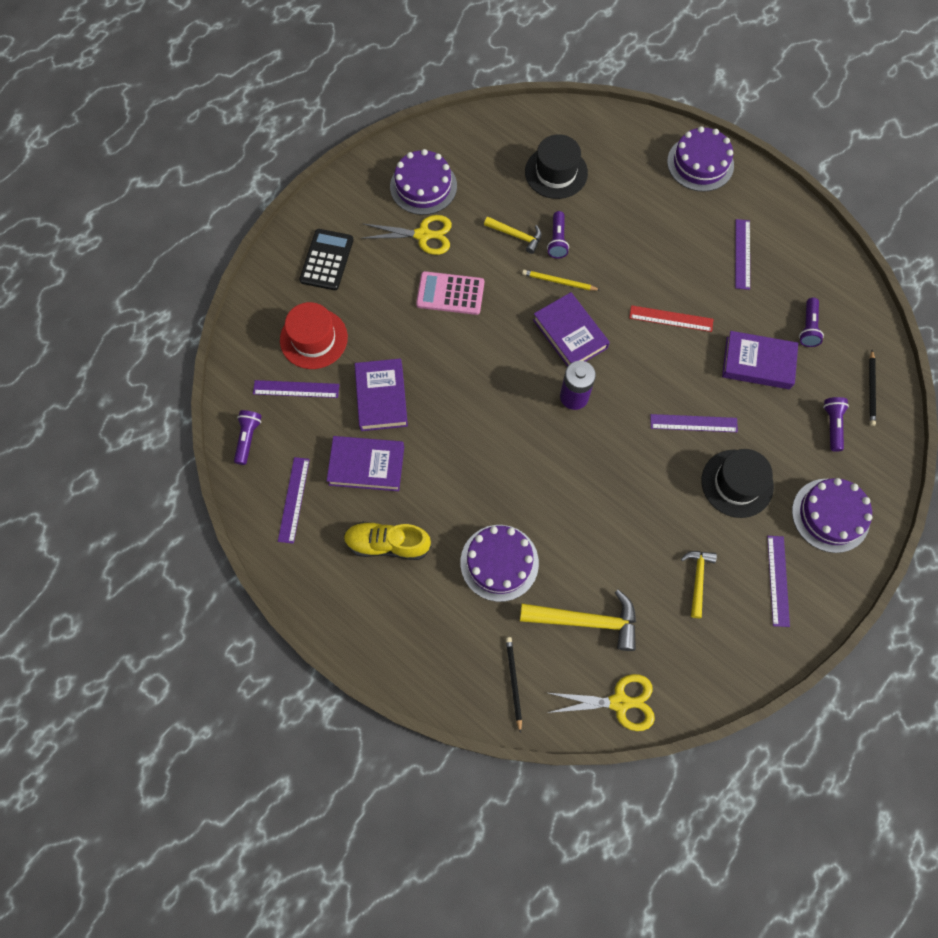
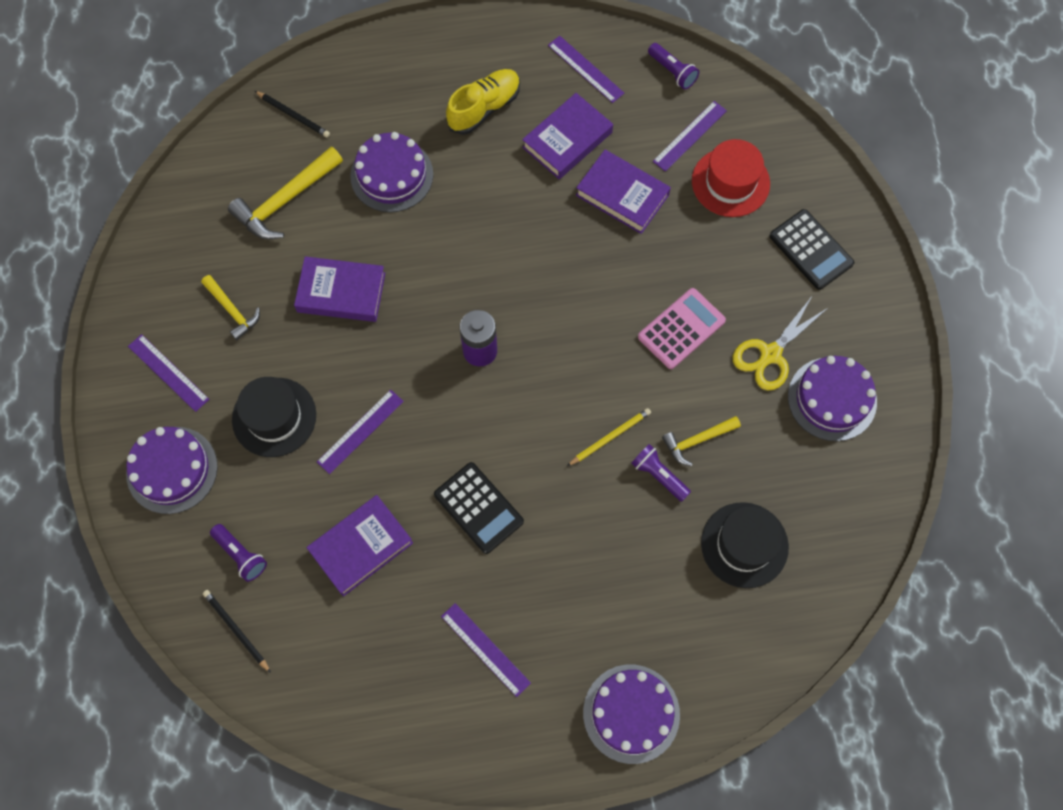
camera: 130 degrees right, 0 degrees up
(570, 334) = (545, 400): purple book -> purple book (341, 292)
(619, 702) = (206, 174): yellow scissors -> none
(671, 318) = (478, 508): red ruler -> black calculator
(808, 327) = (350, 634): purple flashlight -> none

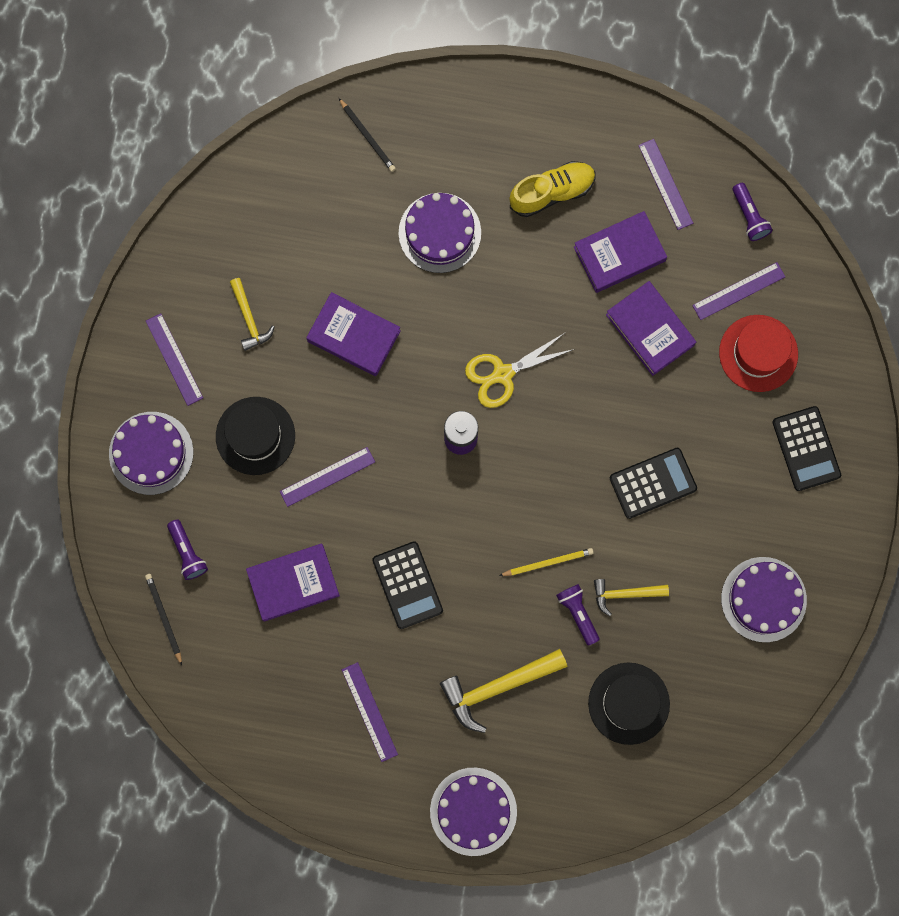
camera: 20 degrees right, 10 degrees up
(285, 200) = (332, 224): yellow hammer -> yellow hammer (498, 687)
(681, 329) = (653, 483): pink calculator -> black calculator
(770, 354) = (725, 537): yellow scissors -> yellow scissors (503, 374)

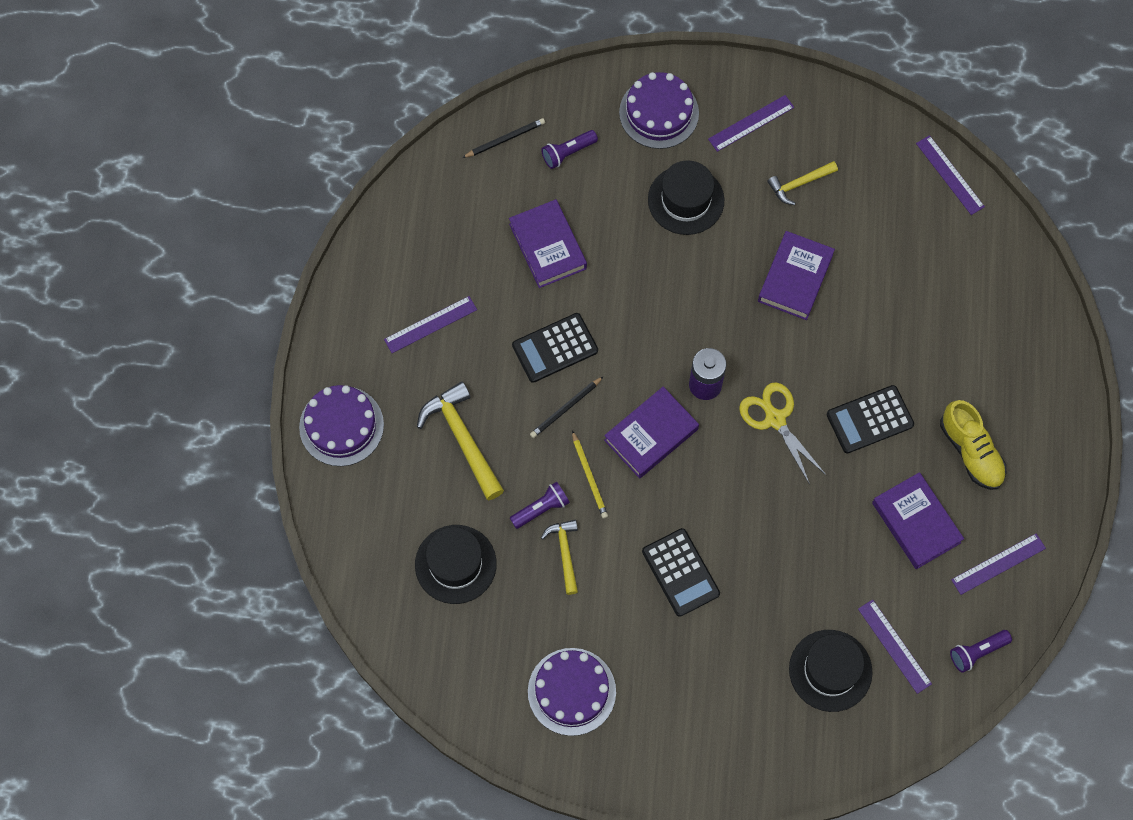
camera: 85 degrees right, 10 degrees down
(327, 477) = (653, 267): purple ruler -> purple ruler (950, 175)
(367, 136) = (1000, 273): black pencil -> black pencil (566, 408)
(439, 233) = (911, 348): purple cake -> none
(650, 330) = (840, 559): purple book -> purple book (651, 435)
(758, 353) = (830, 670): red hat -> black hat
(806, 448) = (734, 726): black calculator -> black calculator (870, 420)

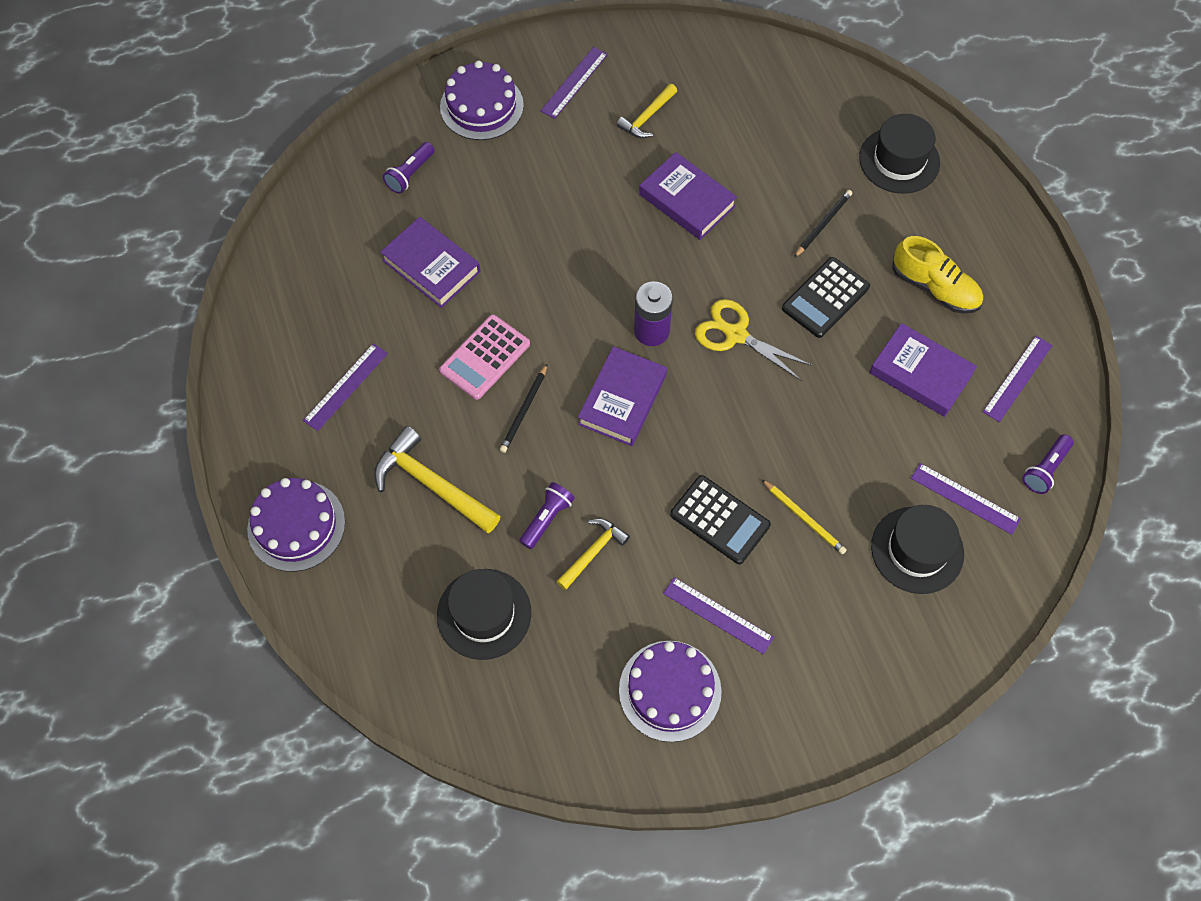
camera: 25 degrees left, 5 degrees down
(505, 139) = (341, 185): black pencil -> black pencil (823, 224)
(555, 348) = (485, 357): black calculator -> pink calculator
(565, 553) = (593, 552): yellow hammer -> yellow hammer turned 75 degrees clockwise
(589, 476) = (580, 466): yellow pencil -> yellow pencil (804, 518)
(686, 200) = (546, 172): black hat -> black hat (899, 160)
(795, 278) = (687, 200): purple book -> purple book turned 45 degrees counterclockwise
(950, 175) = (780, 58): purple ruler -> purple ruler (718, 615)

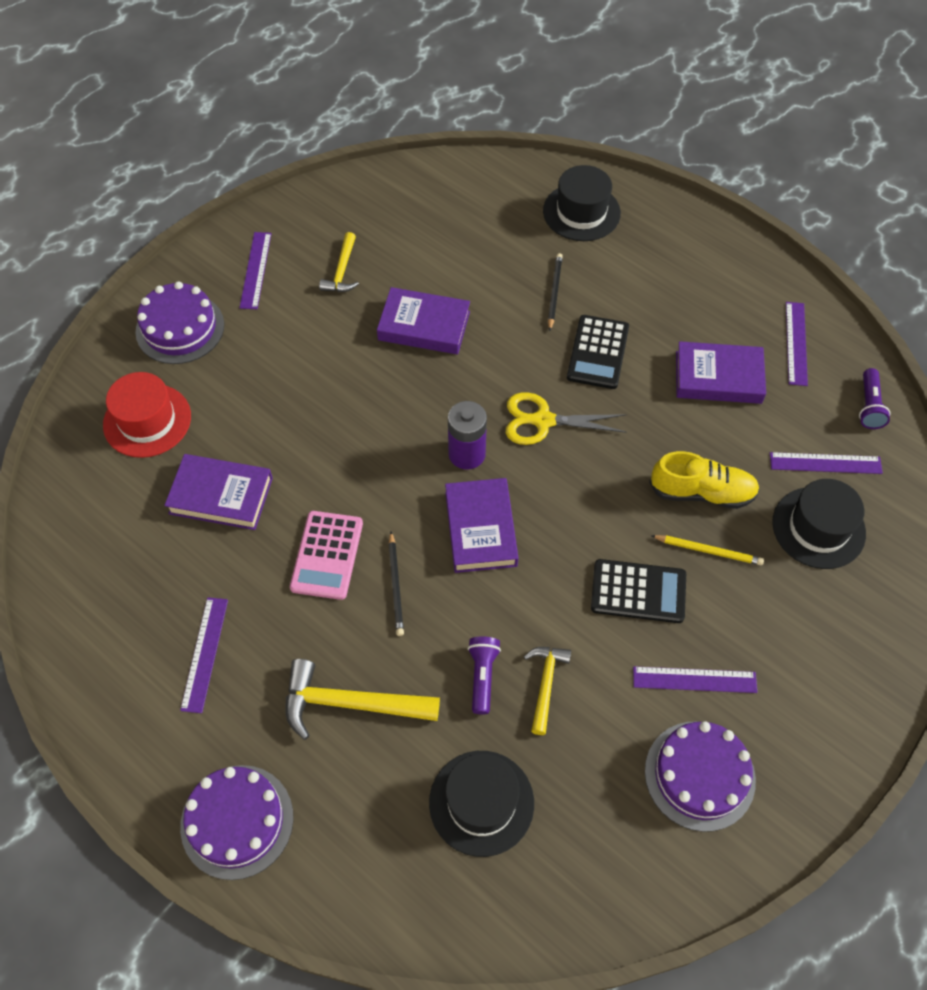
camera: 30 degrees left, 5 degrees down
(410, 174) = (147, 420): purple flashlight -> red hat
(934, 288) = (680, 301): yellow shoe -> yellow shoe (702, 492)

